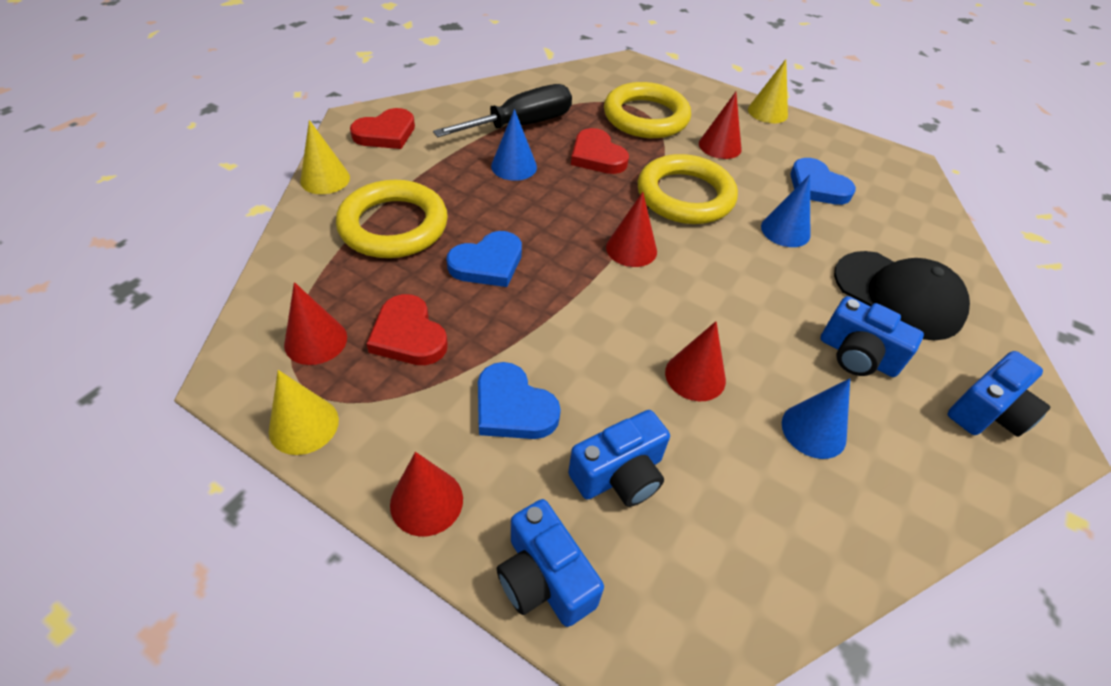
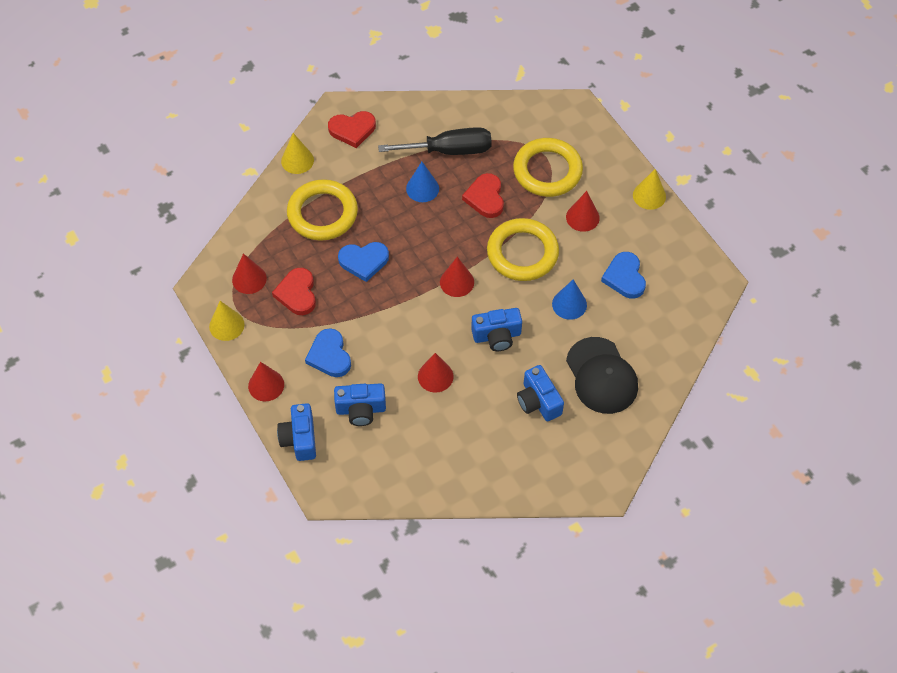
camera: 30 degrees right, 10 degrees up
(813, 430) = (476, 429): blue cone -> none
(987, 412) = (583, 460): blue camera -> blue camera (497, 336)

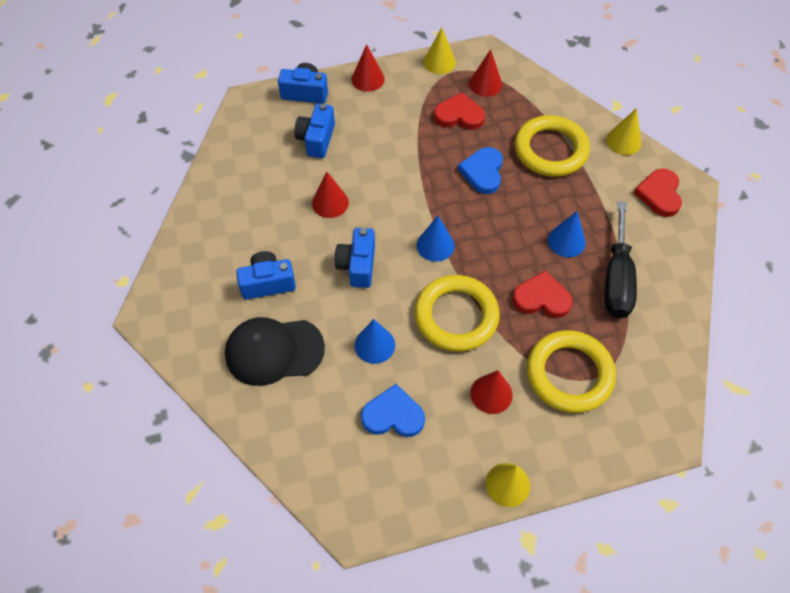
camera: 105 degrees right, 0 degrees up
(329, 355) = (382, 127): blue heart -> none
(457, 282) = (435, 245): red cone -> blue cone

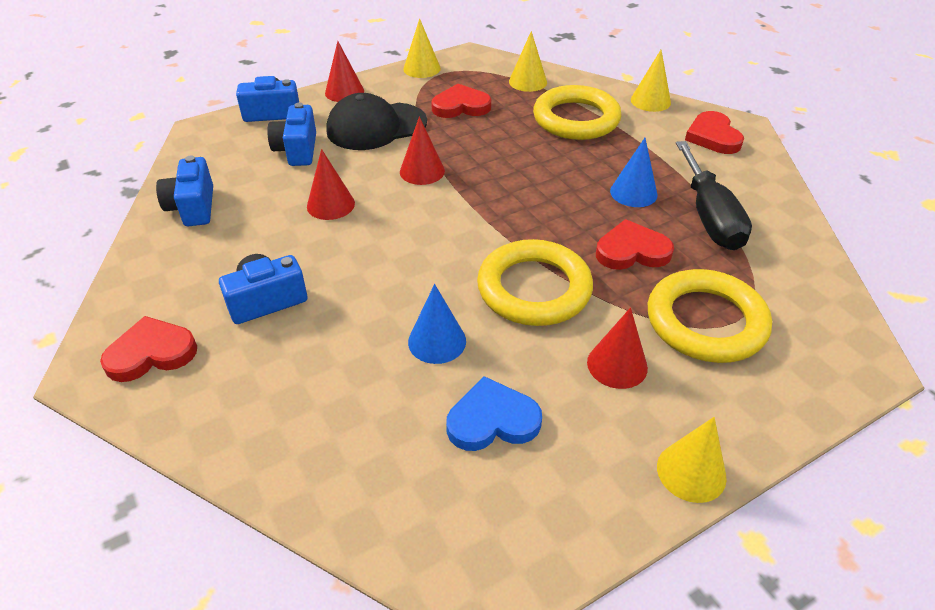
camera: 15 degrees left, 15 degrees down
(187, 309) = (151, 353): none -> red heart
(274, 351) = (293, 377): black cap -> black cap (376, 127)
(357, 265) = (385, 260): blue camera -> blue camera (193, 207)
(435, 245) = (478, 223): blue cone -> none
(483, 172) = (508, 148): blue heart -> none
(485, 84) = (480, 78): red cone -> red cone (422, 171)
(525, 96) = (527, 82): none -> yellow cone

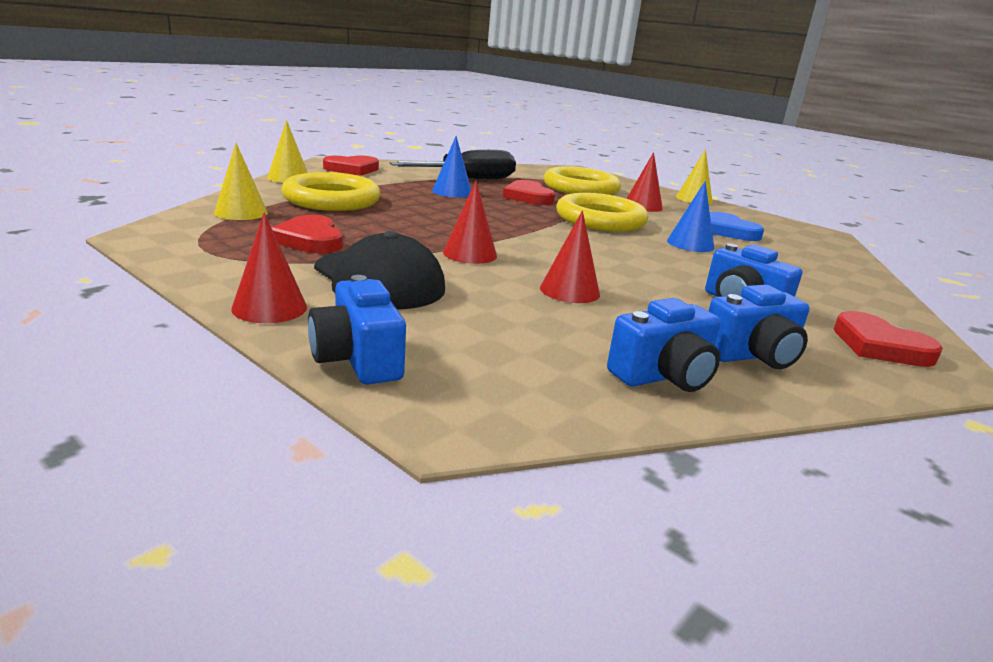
camera: 110 degrees left, 20 degrees down
(297, 150) = (467, 323): blue camera -> blue camera (753, 355)
(422, 68) = (186, 261): yellow cone -> none

